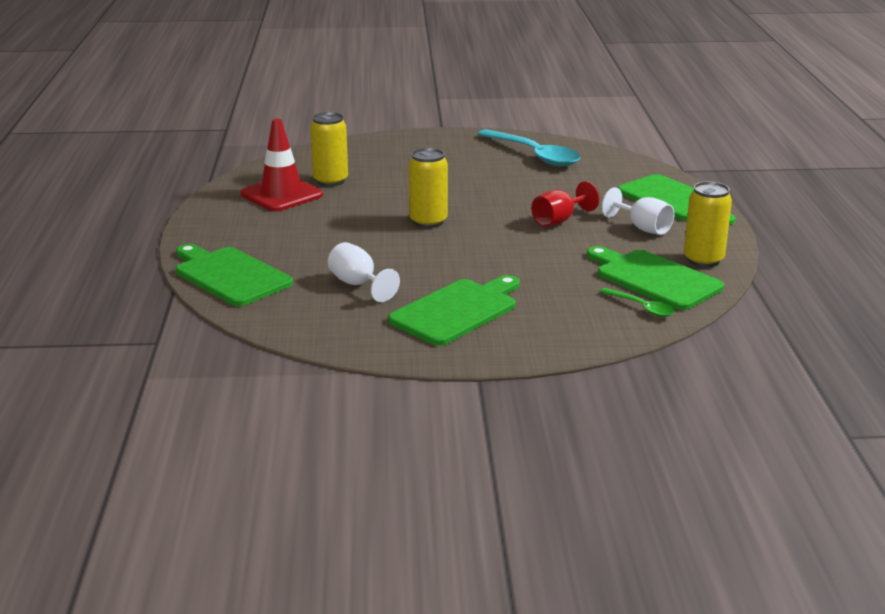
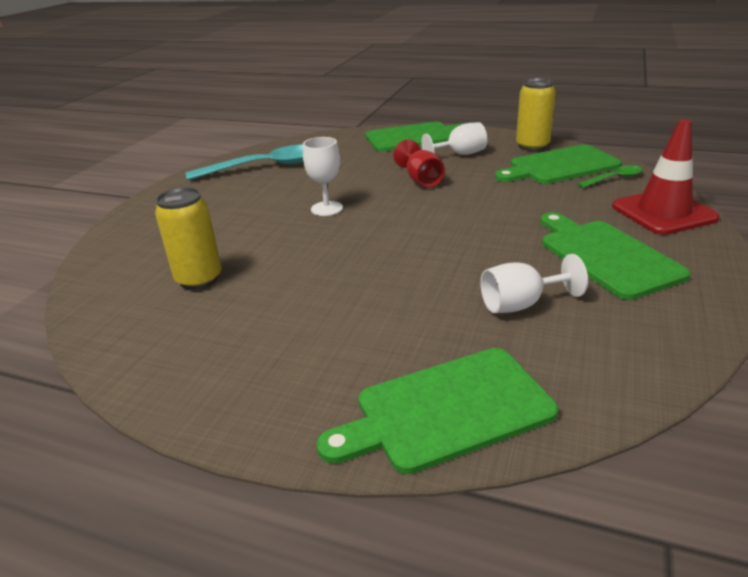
camera: 65 degrees left, 5 degrees up
(281, 195) = (201, 322): red traffic cone -> red traffic cone (663, 212)
(428, 222) = (375, 238): yellow can -> none
(467, 195) = (327, 209): none -> white goblet

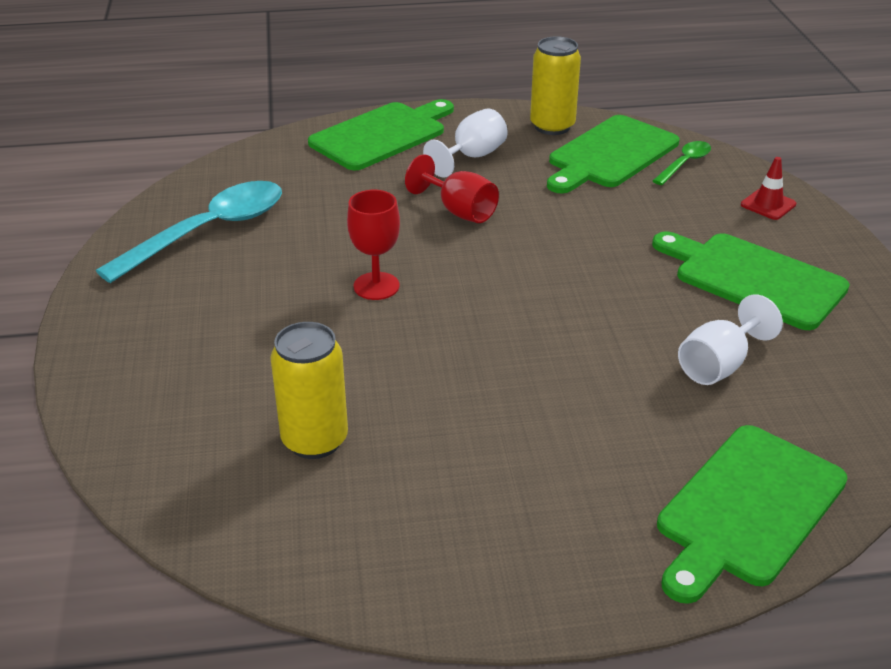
camera: 30 degrees left, 5 degrees up
(327, 209) = (376, 286): white goblet -> red goblet
(663, 212) = (768, 204): red traffic cone -> red traffic cone, size x0.48

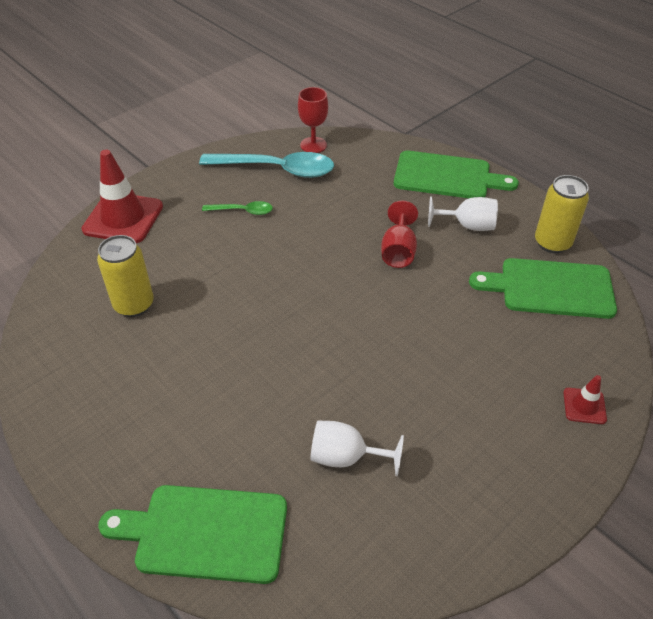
camera: 55 degrees right, 10 degrees up
(122, 391) = (123, 218): none -> red traffic cone
(376, 286) = (286, 257): red goblet -> red goblet (313, 145)
(684, 164) = (586, 333): green spoon -> green spoon (242, 211)
(753, 278) = (470, 436): green cutting board -> none

